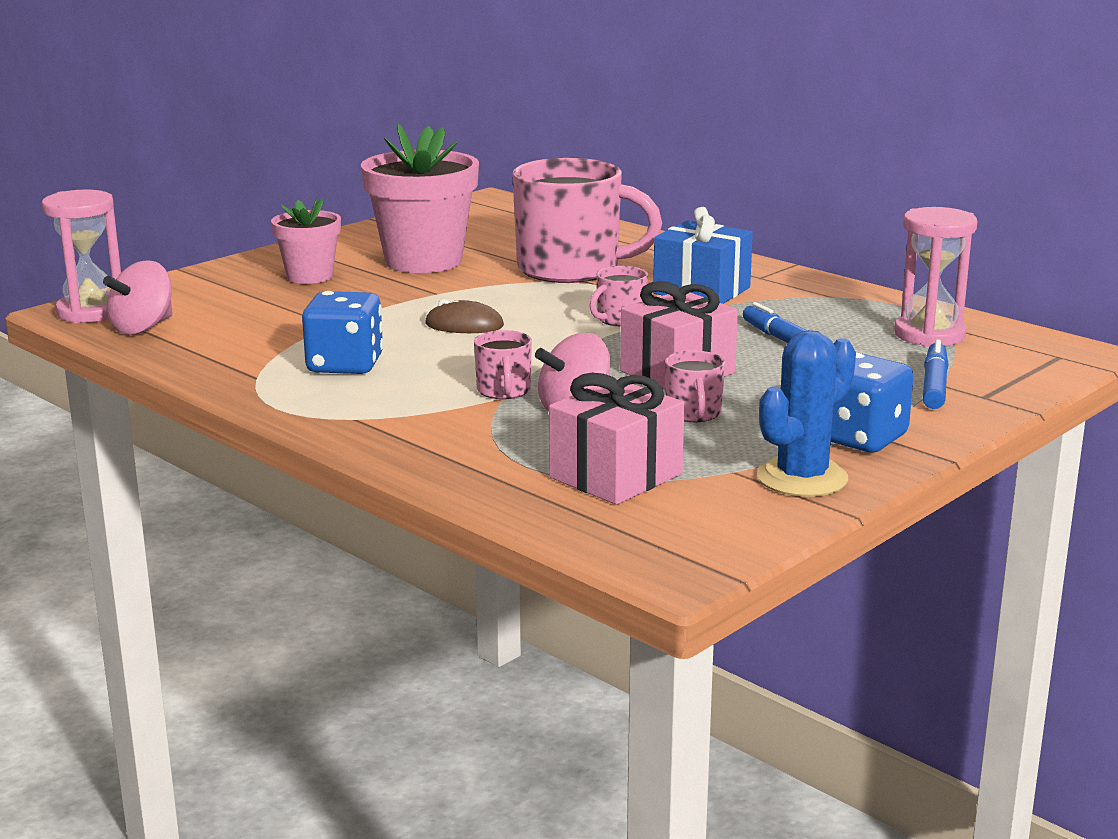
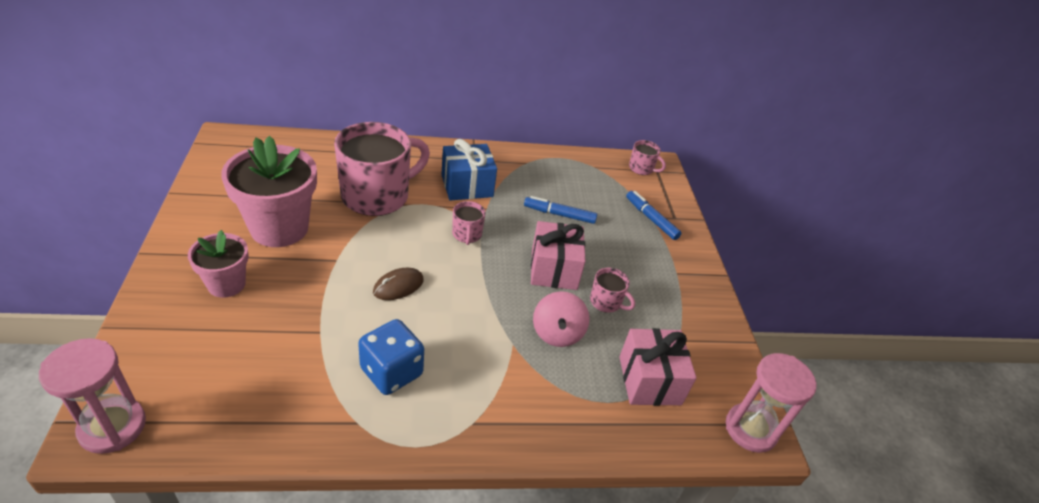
camera: 55 degrees left, 20 degrees up
(143, 328) = (189, 420): pink spinning top -> none
(503, 391) = (506, 340): pink mug -> pink mug (641, 168)
(802, 478) = (706, 327): blue cactus -> none
(860, 438) = (682, 279): blue dice -> none
(929, 335) = (599, 178): pink hourglass -> pink hourglass (750, 429)

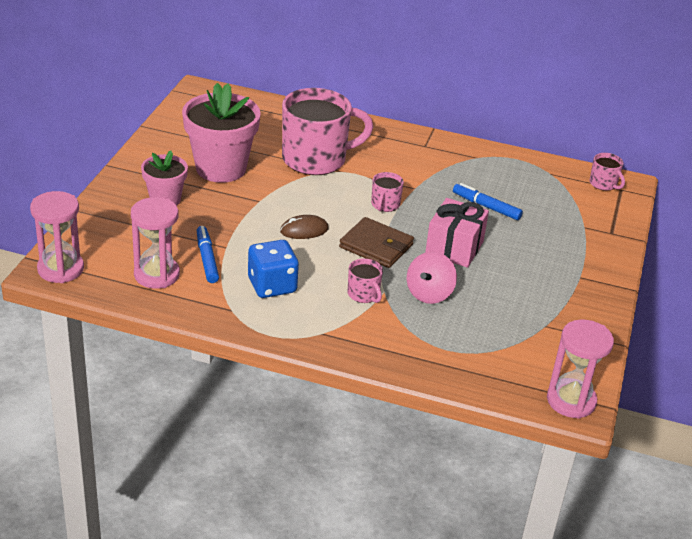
camera: 25 degrees right, 5 degrees down
(247, 397) = (156, 275): none -> pink hourglass
(467, 186) = (405, 166): blue gift -> none
(480, 287) = (376, 246): none -> brown wallet
(606, 302) = (491, 282): pink mug -> pink mug (364, 294)
(649, 380) = (496, 345): pink gift -> none
(651, 219) = (583, 229): blue marker -> blue marker (207, 259)

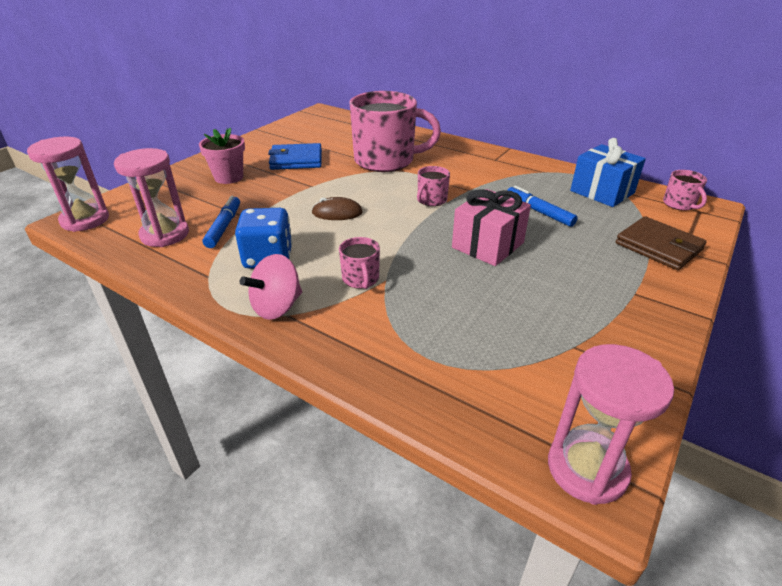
camera: 20 degrees right, 0 degrees up
(221, 168) = (296, 160): pink flower pot -> blue wallet
(376, 246) = (402, 234): brown wallet -> brown wallet (658, 246)
(429, 293) = (437, 288): pink spinning top -> pink spinning top (277, 307)
(535, 177) = (602, 192): none -> blue gift

